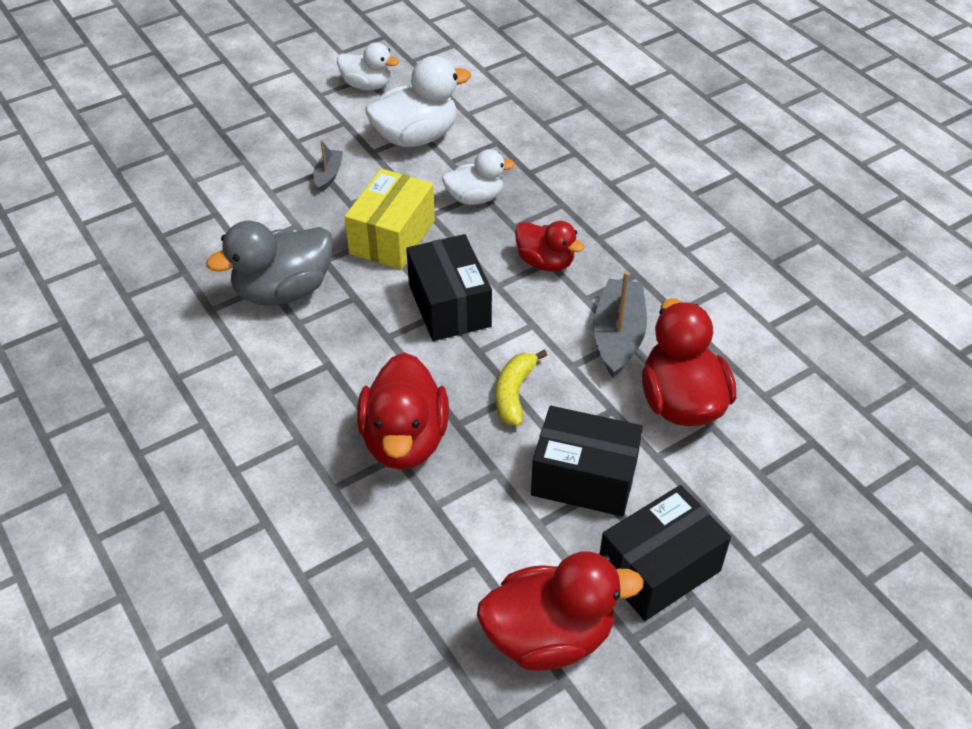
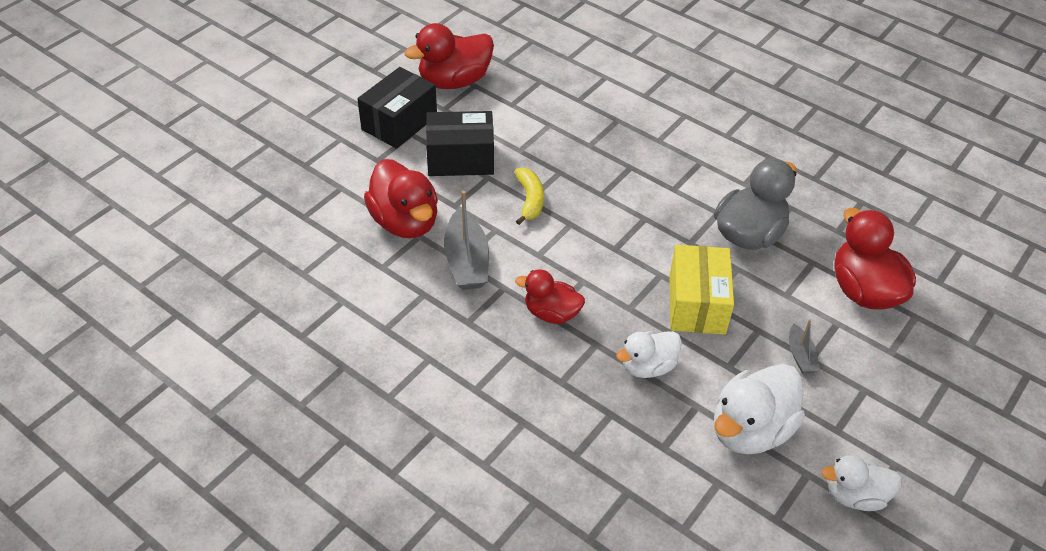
camera: 160 degrees right, 0 degrees up
(405, 440) = (589, 154): red duck -> red duck (864, 291)
(449, 305) = (612, 254): black box -> none

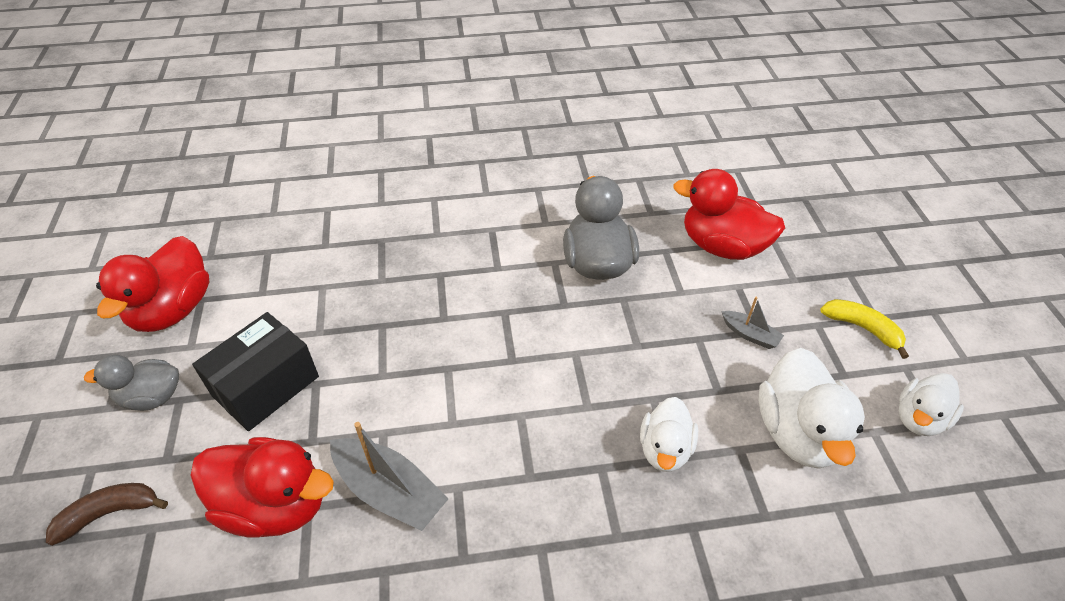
camera: 45 degrees left, 0 degrees up
(329, 166) = (109, 513): none -> brown banana
(399, 122) = (151, 397): black box -> grey duck
(530, 200) = (384, 375): yellow banana -> yellow banana (862, 328)
(551, 313) = (530, 473): red duck -> none
(696, 304) = (632, 356): yellow box -> none

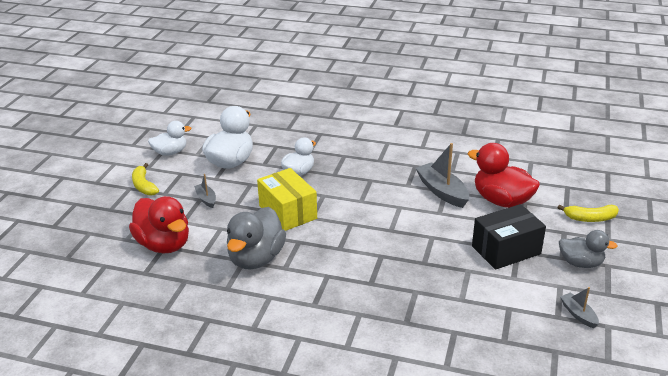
camera: 155 degrees left, 15 degrees down
(109, 513) = (590, 218): brown banana -> yellow banana
(173, 310) = (578, 314): red duck -> grey boat
(615, 350) = (288, 212): none -> yellow box

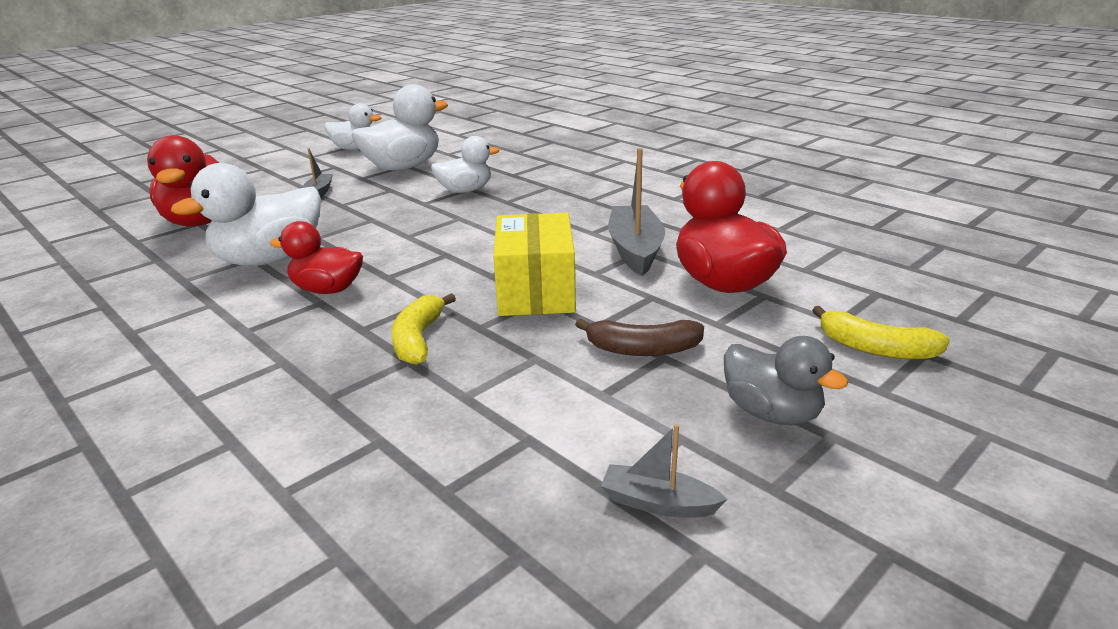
camera: 30 degrees right, 5 degrees down
(144, 186) = (279, 169): yellow banana -> yellow banana (418, 339)
(256, 259) = (269, 260): grey duck -> white duck
(288, 212) = (387, 224): yellow box -> yellow box (536, 291)
(319, 267) = (327, 290): none -> red duck
(506, 250) = (643, 349): black box -> brown banana
(578, 314) = (658, 503): grey boat -> grey boat turned 75 degrees counterclockwise

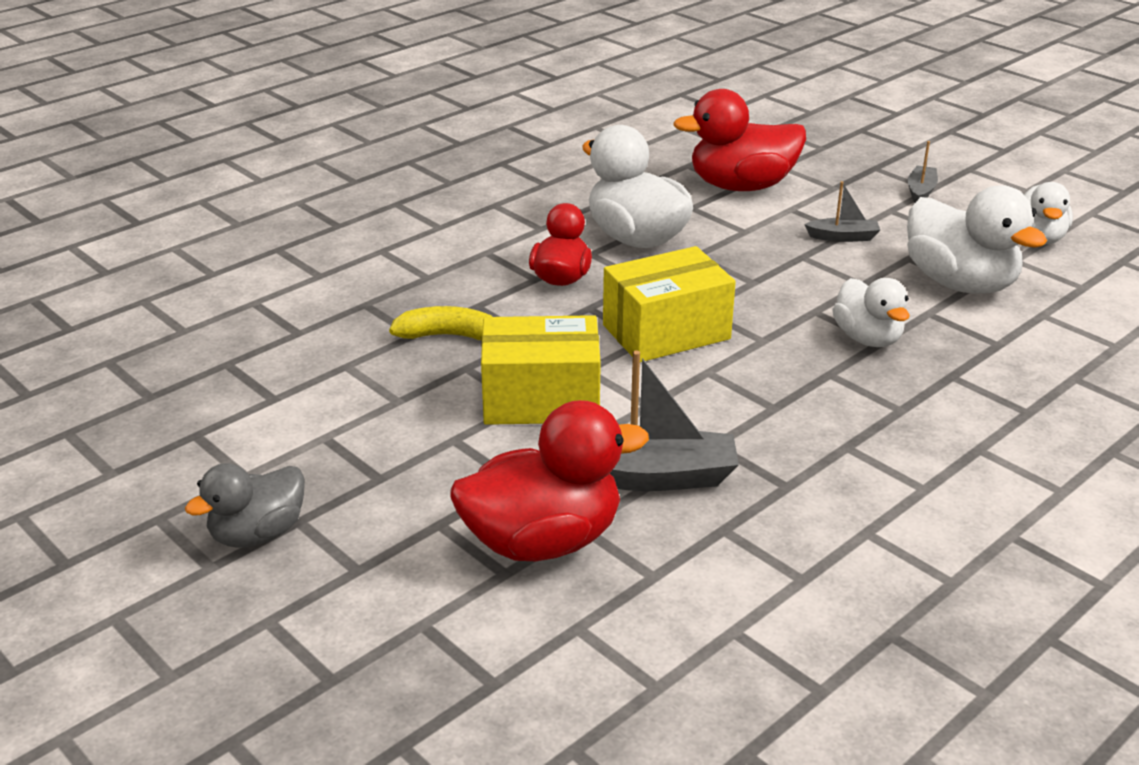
camera: 90 degrees right, 5 degrees up
(439, 247) = (666, 332): none -> yellow box
(643, 349) = (396, 465): brown banana -> none
(658, 503) = (169, 457): grey boat -> grey boat (920, 191)
(875, 348) = (351, 639): yellow banana -> none

